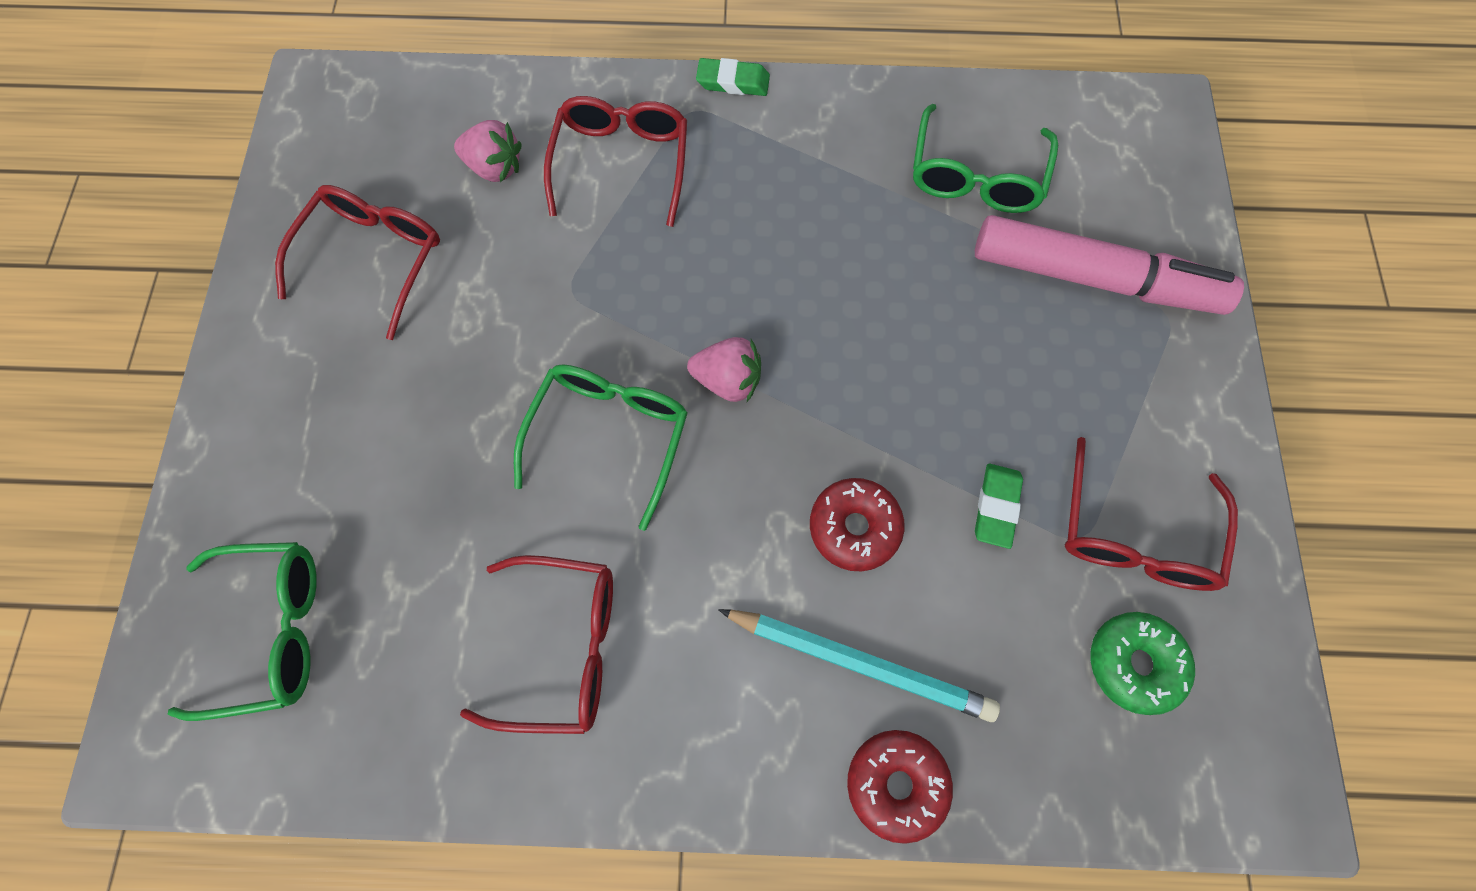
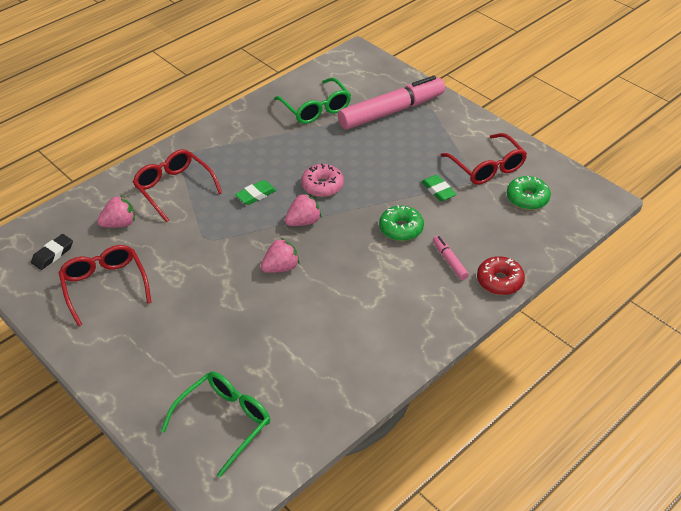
camera: 45 degrees left, 25 degrees down
(372, 150) = (53, 254): none -> black eraser
(563, 646) = (345, 335): red glasses -> none
(609, 436) = (281, 267): green glasses -> pink strawberry
(733, 82) = (186, 137): green eraser -> green eraser (256, 195)
(826, 336) = (322, 186): none -> pink donut
(854, 527) = (401, 229): red donut -> green donut
(861, 663) = (449, 261): turquoise pencil -> pink marker

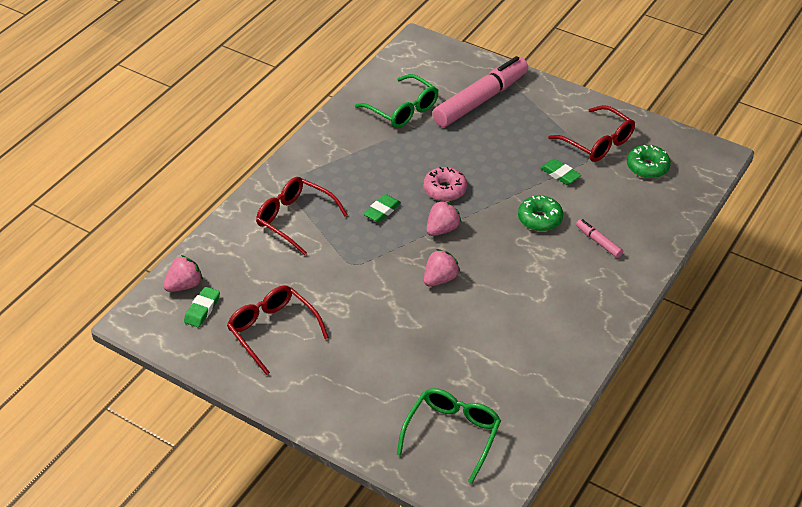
camera: 15 degrees left, 0 degrees up
(53, 254) = (202, 309): black eraser -> green eraser
(119, 224) = (256, 266): pink strawberry -> pink strawberry (184, 285)
(499, 281) = (652, 252): red donut -> none

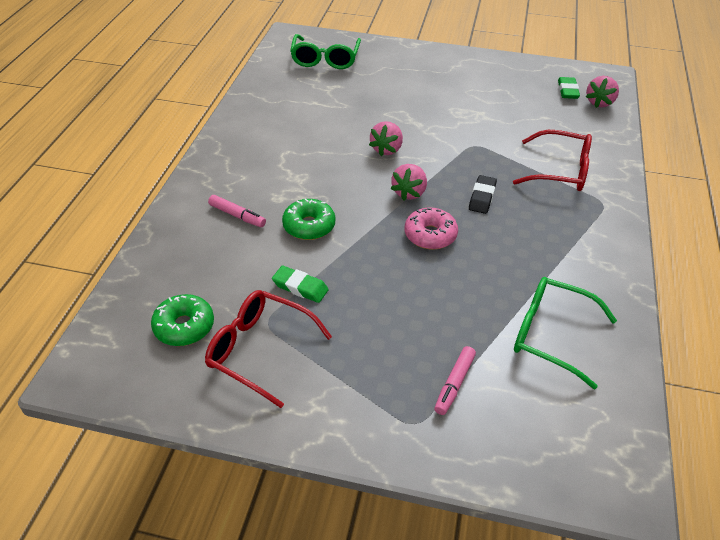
camera: 160 degrees right, 0 degrees up
(272, 331) = (500, 88): red glasses -> none
(382, 211) = (482, 197): green eraser -> black eraser
(480, 100) = (454, 384): pink marker -> pink marker, size x0.42

